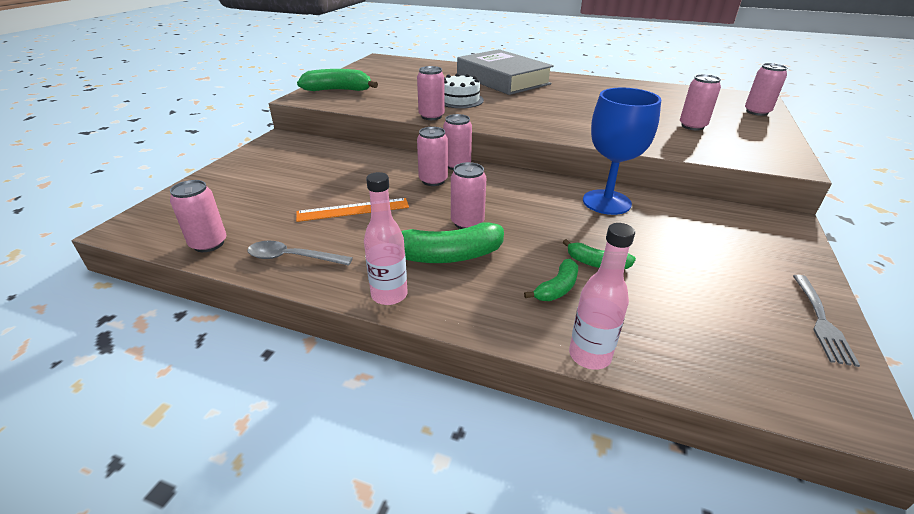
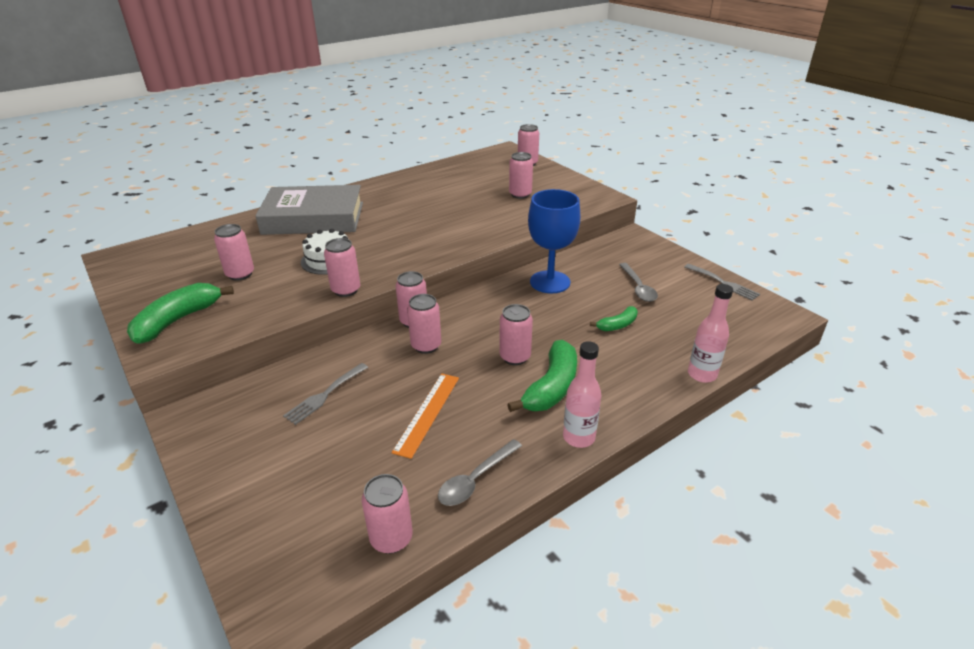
camera: 55 degrees left, 0 degrees up
(337, 167) = (325, 395): none -> grey fork
(405, 86) = (240, 274): none -> pink can
(557, 288) = (631, 355): green banana -> none
(688, 256) = (638, 288): none -> grey spoon

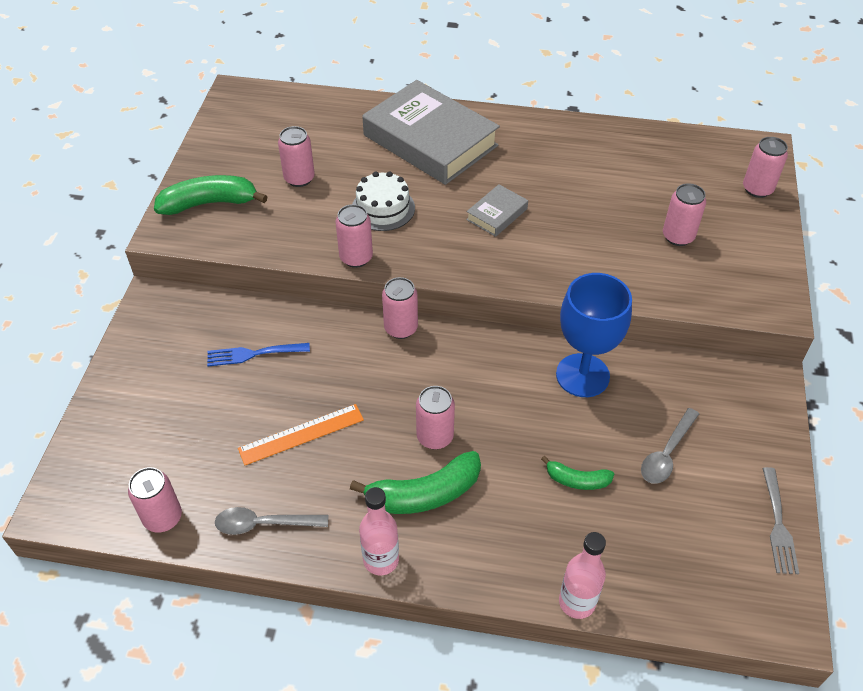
camera: 45 degrees right, 15 degrees up
(325, 395) = (254, 354): grey fork -> blue fork
(408, 229) = (497, 214): none -> grey book
(426, 346) = (379, 364): pink can -> none

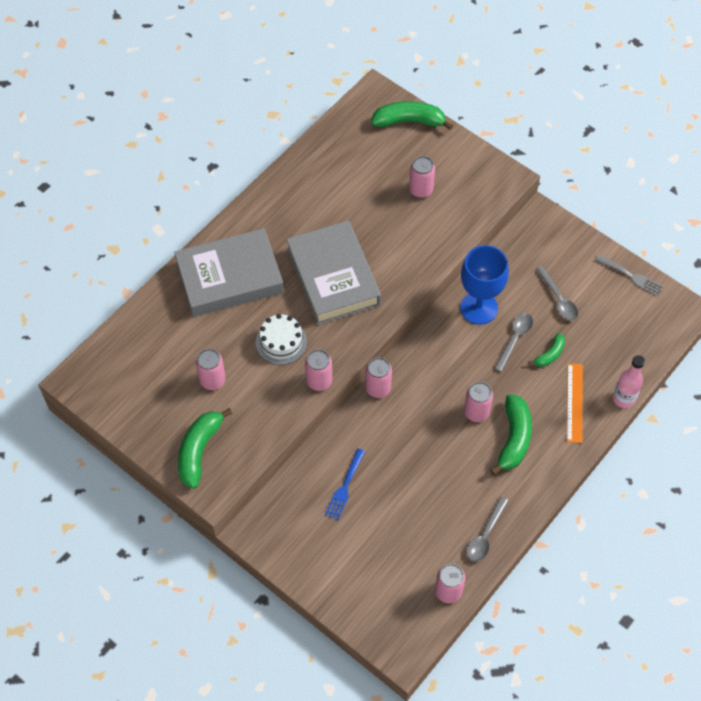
camera: 60 degrees left, 10 degrees up
(301, 434) = (430, 486): orange ruler -> orange ruler (575, 402)
(381, 560) = (545, 483): pink bottle -> none
(497, 214) = (333, 277): grey book -> grey book, size x2.29
(569, 431) = (515, 339): none -> grey spoon
(757, 189) = (409, 121): pink can -> green banana

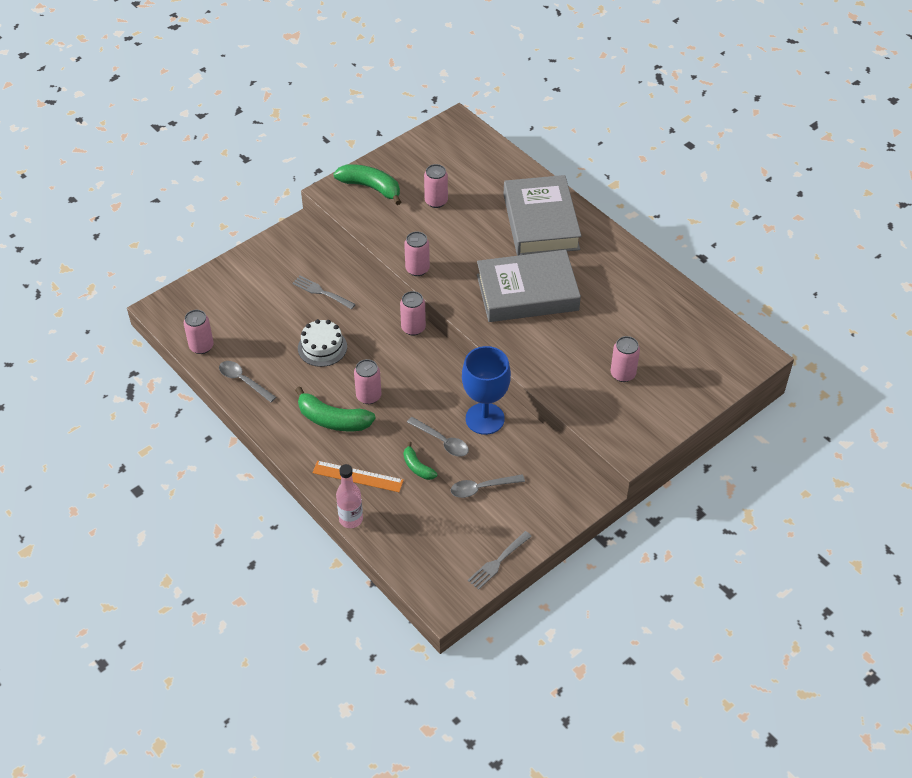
camera: 100 degrees right, 10 degrees down
(281, 342) = (464, 249): white cake -> white cake (322, 347)
(345, 486) = (321, 292): blue fork -> grey fork
(409, 121) = (716, 378): green banana -> none

